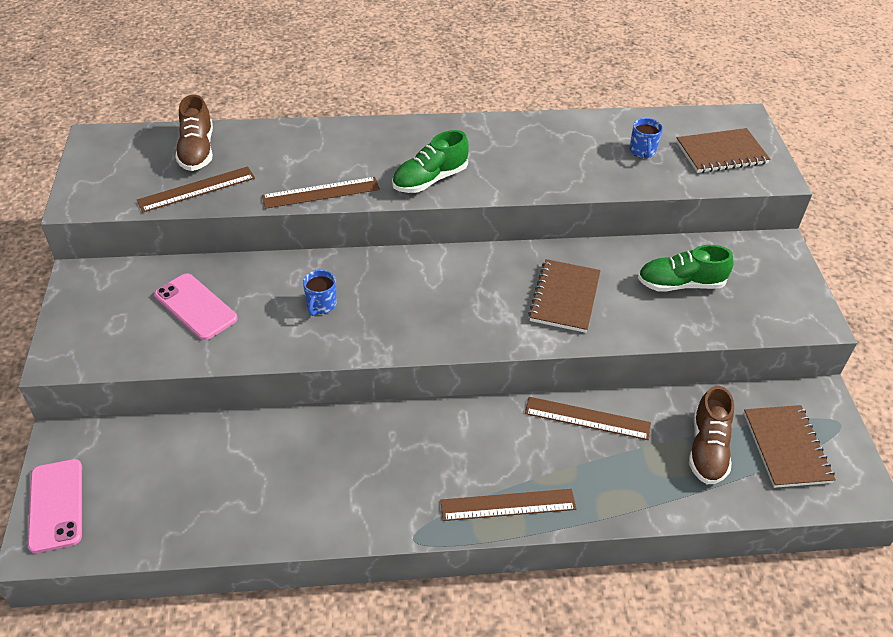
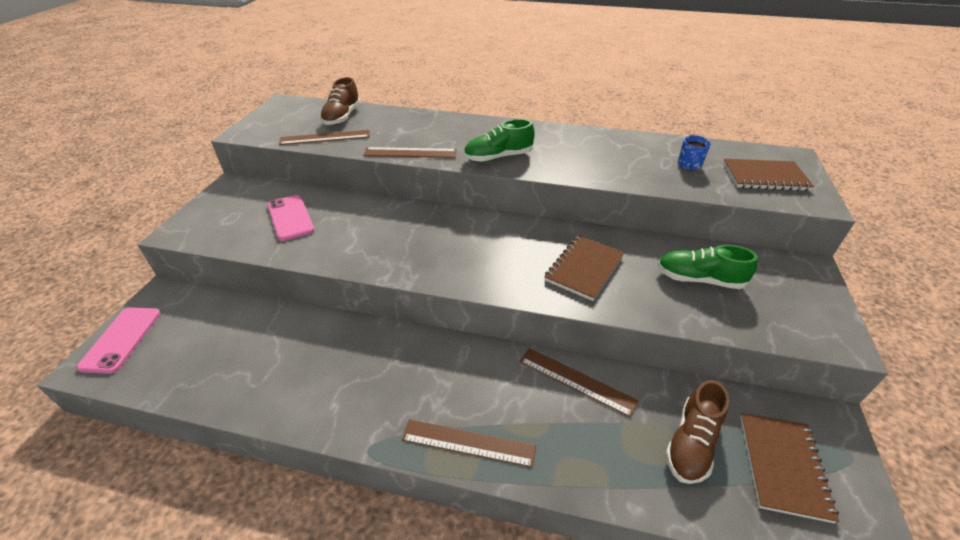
camera: 20 degrees right, 5 degrees down
(321, 305) = (380, 234): blue mug -> none

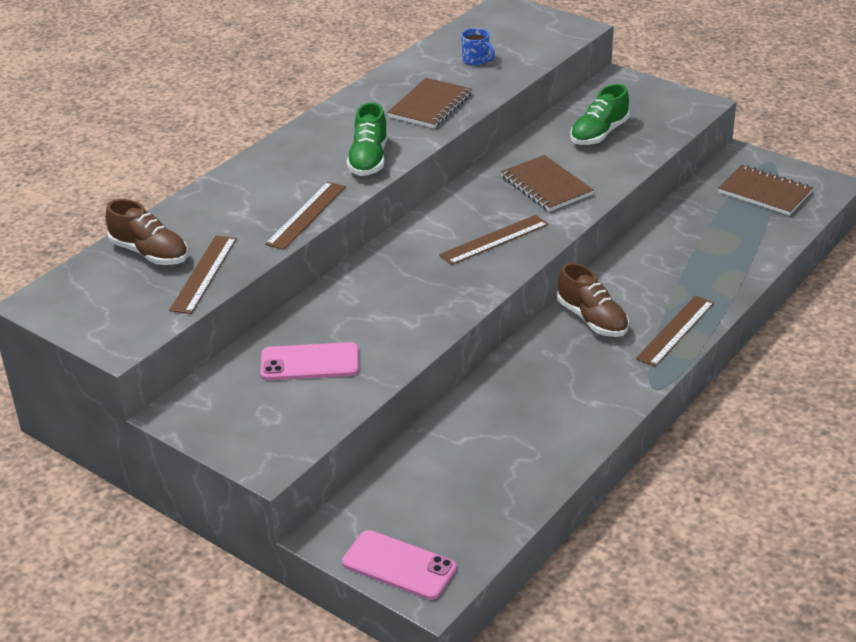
camera: 65 degrees left, 5 degrees down
(576, 381) = (642, 257): brown ruler -> brown ruler (494, 240)
(691, 443) = (728, 223): brown shoe -> brown shoe (592, 319)
(764, 177) = (525, 33): brown notebook -> brown notebook (430, 106)

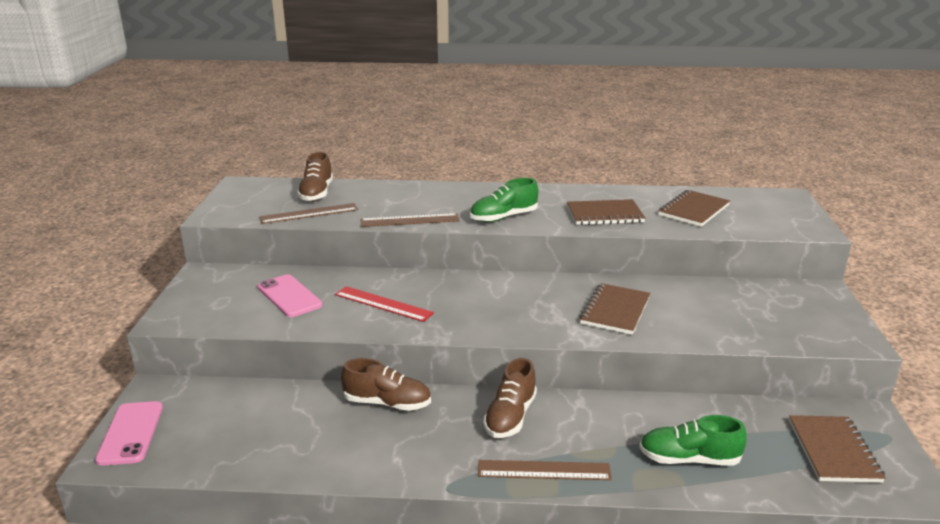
camera: 55 degrees right, 10 degrees down
(394, 306) = (383, 304): none -> red ruler
(476, 60) = (693, 210): blue mug -> brown notebook
(494, 240) = (512, 314): brown ruler -> none
(507, 381) = (387, 403): none -> brown shoe
(599, 134) = (726, 309): green shoe -> green shoe (689, 459)

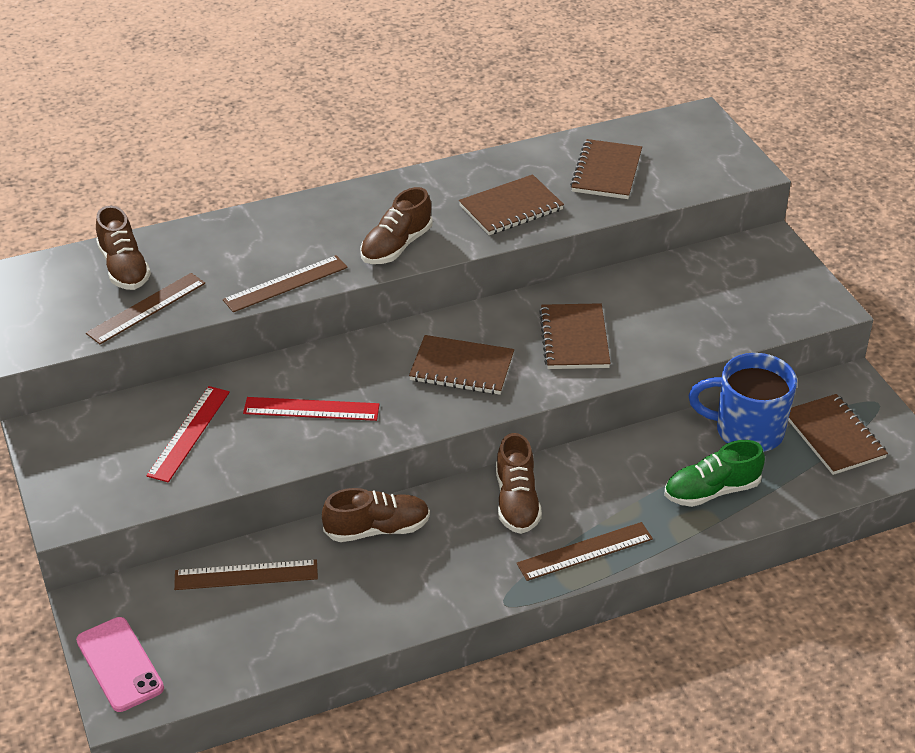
camera: 25 degrees left, 15 degrees up
(269, 404) = (246, 575): none -> brown ruler
(289, 296) = (189, 433): pink phone -> red ruler
(503, 217) = (396, 246): green shoe -> brown shoe
(513, 307) = (462, 368): none -> brown notebook
(747, 423) = (747, 431): none -> blue mug

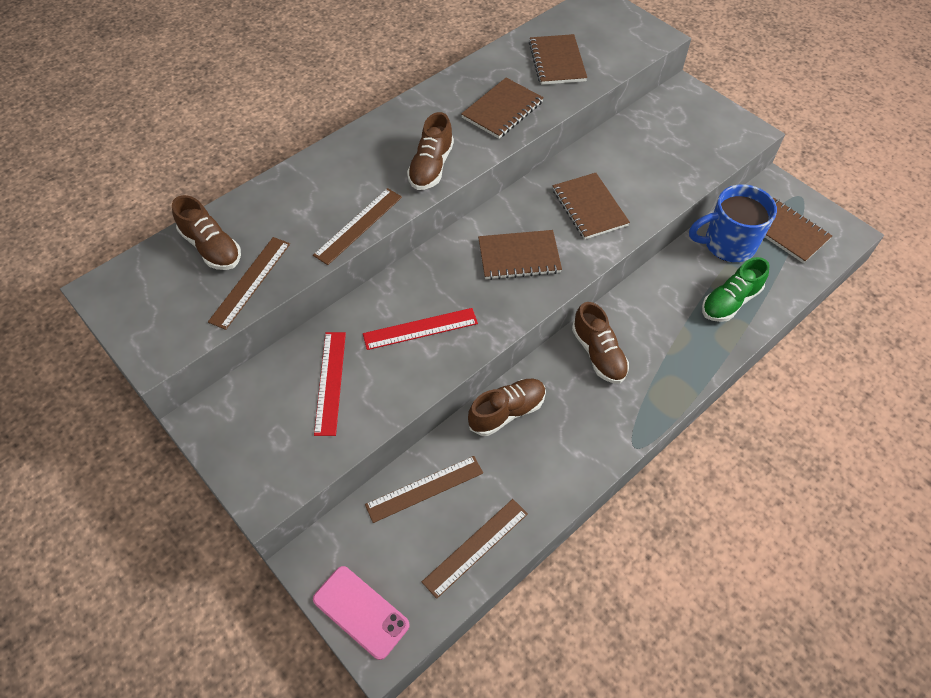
camera: 20 degrees left, 15 degrees up
(585, 551) = (669, 381): brown ruler -> brown ruler (476, 547)

